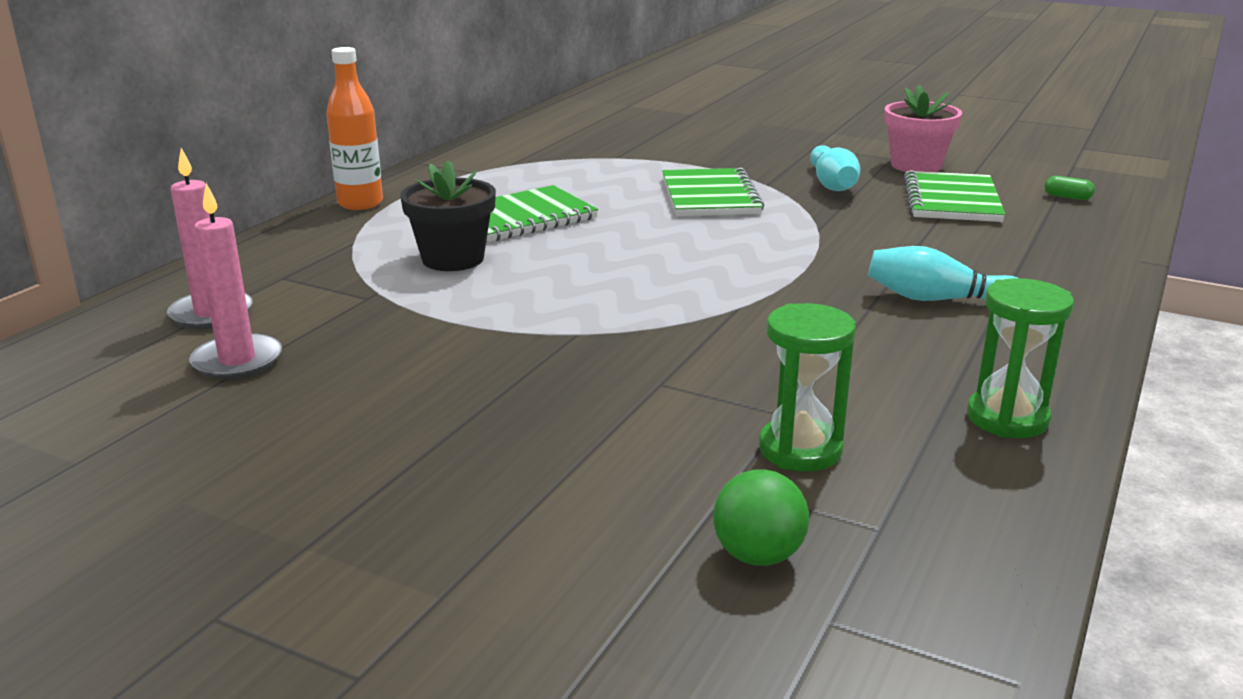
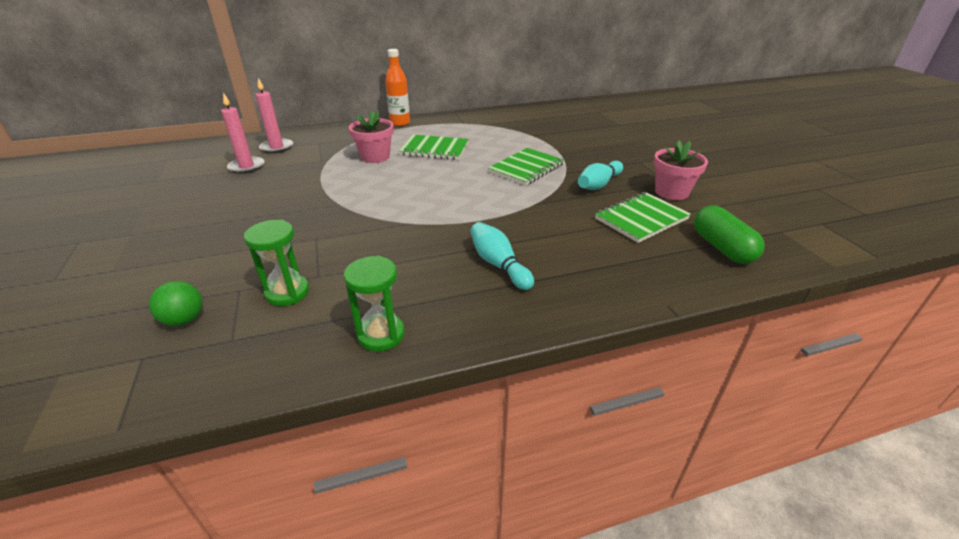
camera: 45 degrees right, 10 degrees up
(453, 259) = (375, 157): black flower pot -> pink flower pot
(1067, 197) = (722, 247): green capsule -> green capsule, size x2.33

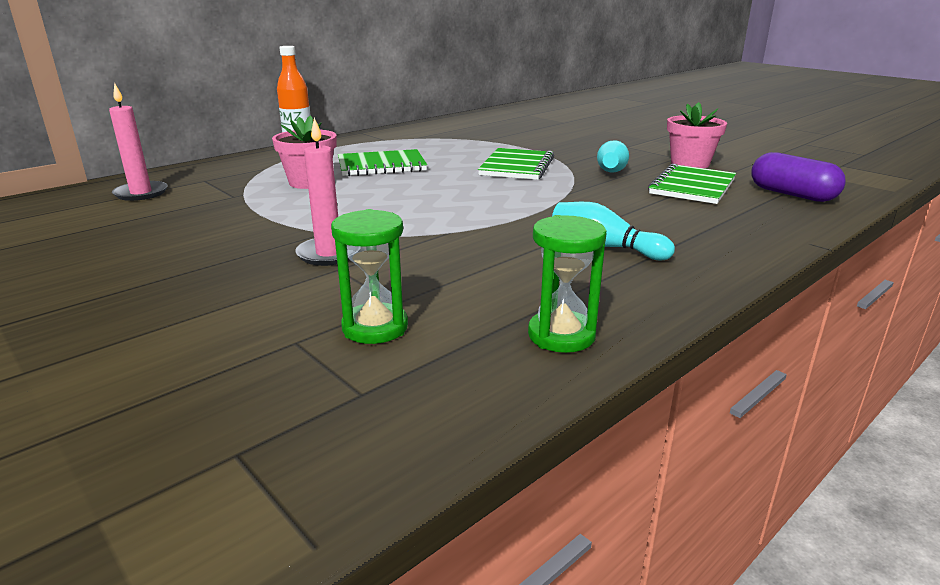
camera: 25 degrees left, 10 degrees down
(184, 320) = (250, 393): green ball -> none
(247, 167) = (117, 218): pink candle -> pink candle (329, 254)
(722, 247) = (792, 194): green capsule -> purple capsule

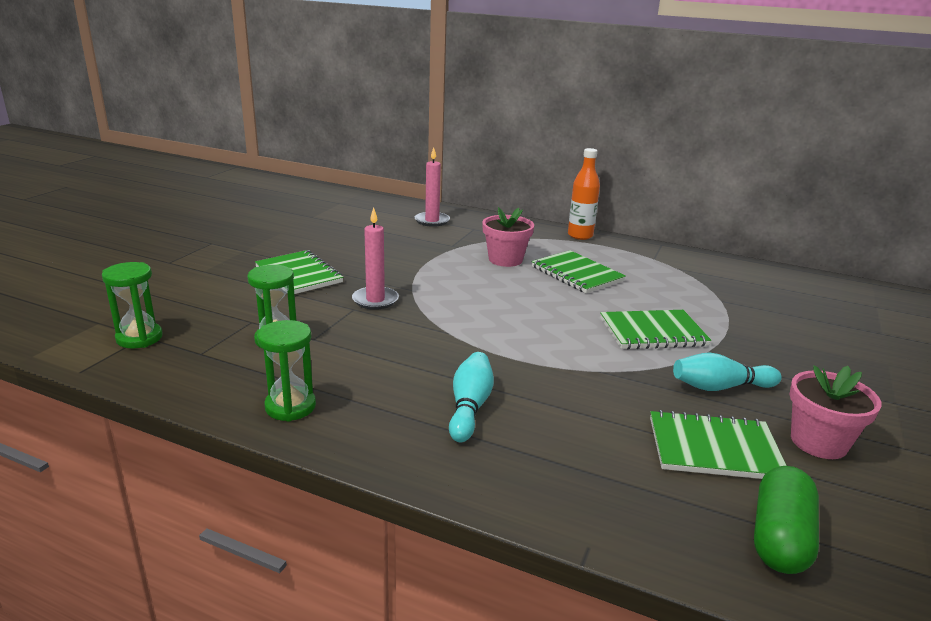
camera: 65 degrees right, 0 degrees up
(179, 290) = (298, 275): none -> green notebook
(239, 459) = (139, 338): none -> green hourglass
(792, 194) = (780, 538): purple capsule -> green capsule

